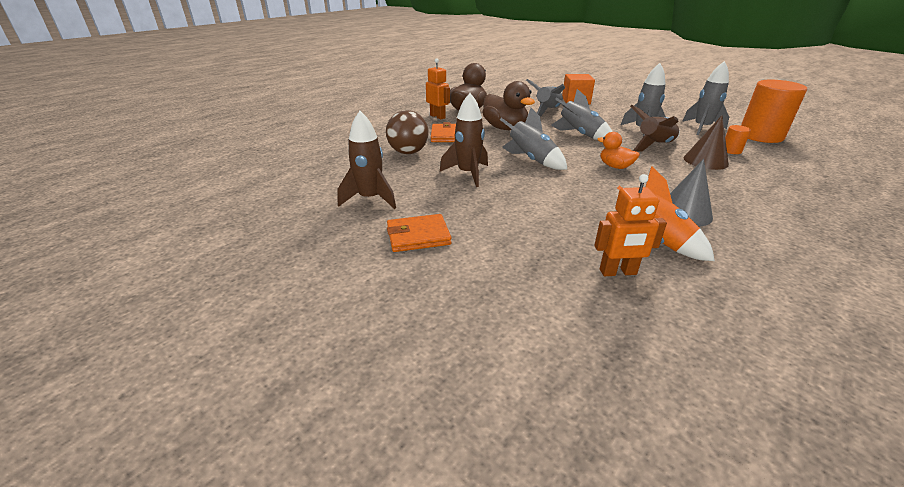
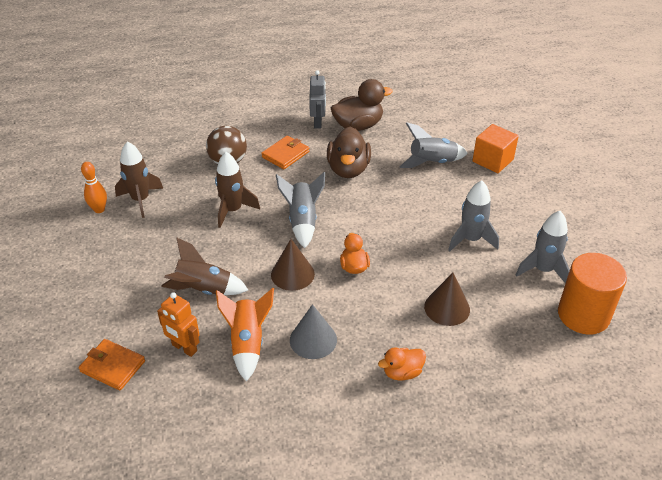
camera: 40 degrees right, 10 degrees up
(336, 221) = (99, 209): none -> orange bowling pin
(418, 236) = (124, 249): orange wallet -> orange wallet (113, 366)
(438, 116) = (318, 123): orange robot -> grey robot
(580, 135) = (399, 213): grey rocket -> none
(588, 187) = (292, 274): none -> brown cone
(654, 145) = (440, 264): brown rocket -> brown rocket (204, 290)
(731, 151) = (501, 312): orange cylinder -> none
(766, 200) = (402, 372): none -> orange duck

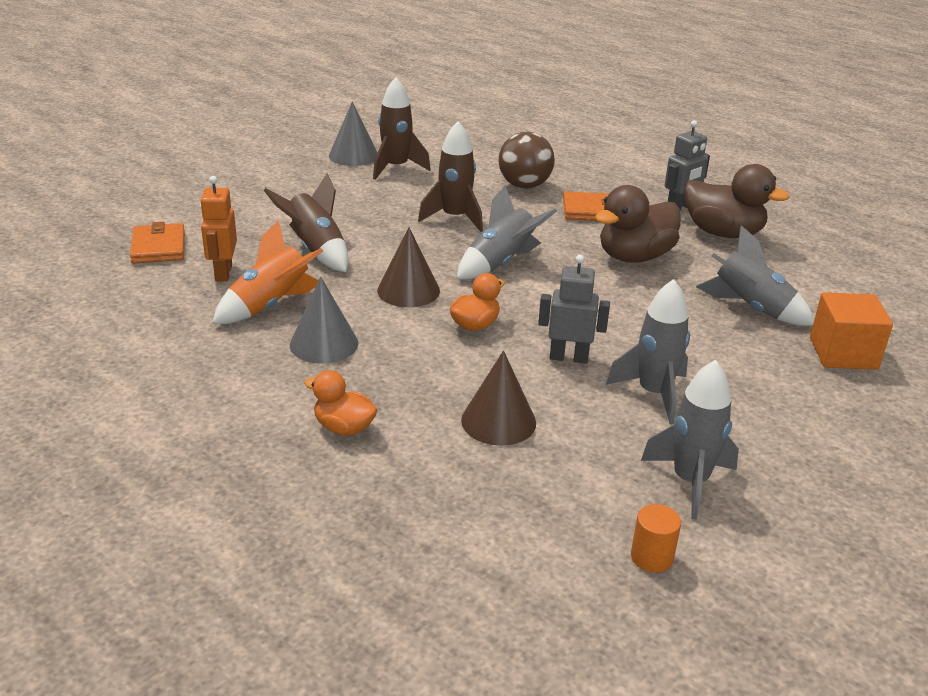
camera: 50 degrees right, 10 degrees down
(99, 209) = (353, 155): orange bowling pin -> grey cone
(416, 250) = (568, 357): none -> grey robot
(583, 315) = (651, 557): orange cylinder -> orange cylinder, size x0.43

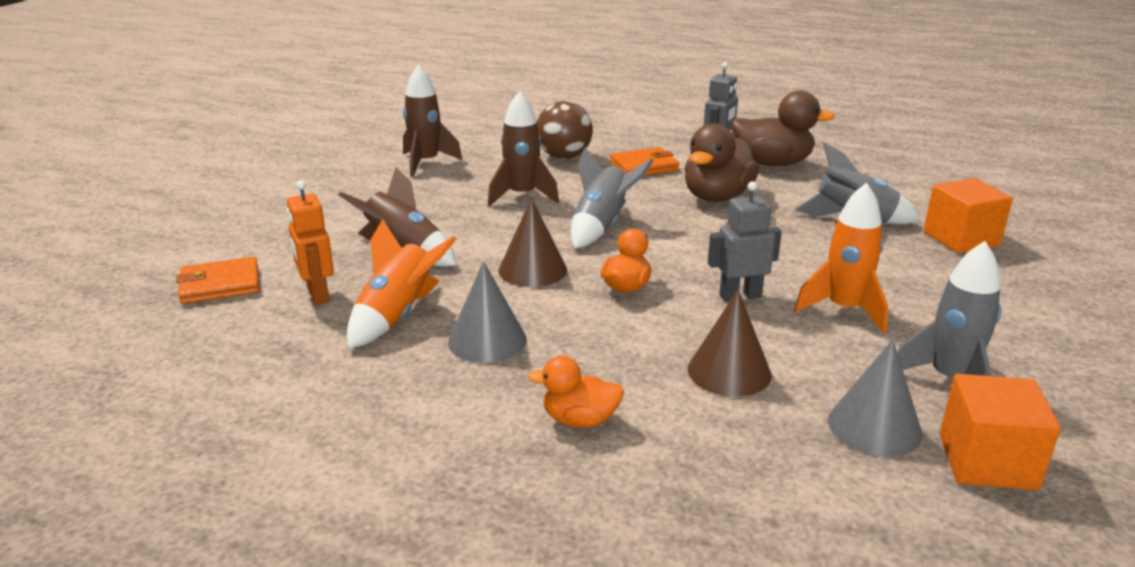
camera: 20 degrees left, 5 degrees down
(158, 247) = (220, 285): orange wallet -> orange wallet turned 75 degrees counterclockwise
(353, 155) = (373, 159): grey cone -> grey cone (874, 427)
(651, 557) = (987, 462): orange cylinder -> orange cube
(653, 393) = (844, 310): grey rocket -> orange rocket

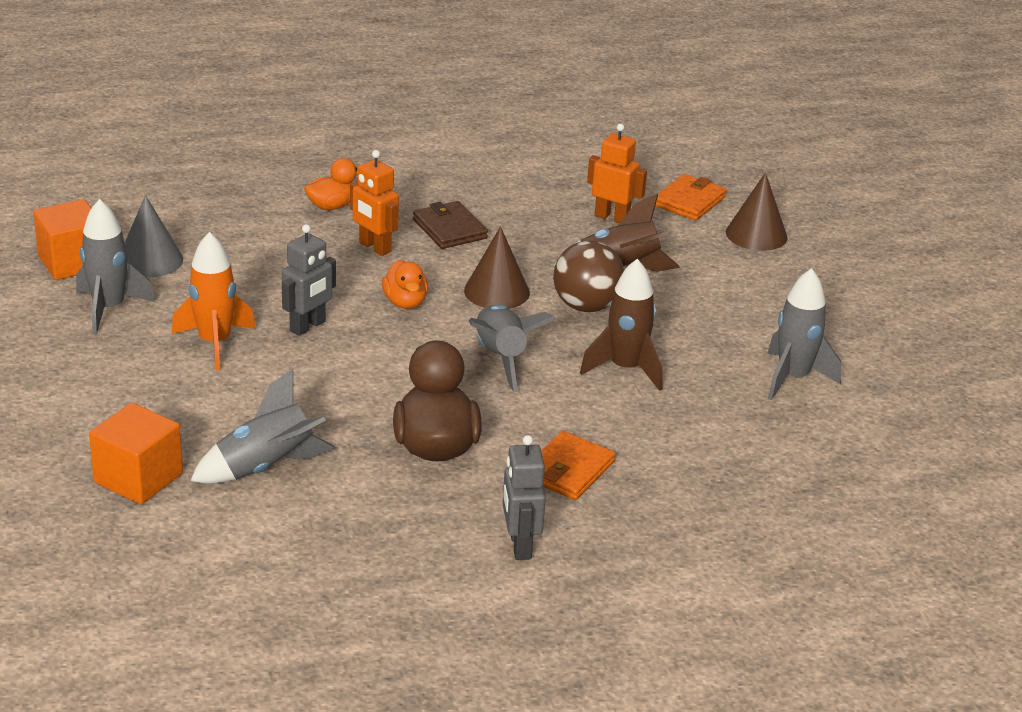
camera: 140 degrees right, 5 degrees up
(398, 316) = (533, 224): orange rocket -> none
(426, 163) = (793, 378): brown rocket -> grey rocket
(487, 340) = (449, 229): grey cone -> brown wallet
(564, 157) = (675, 450): brown ball -> brown ball (586, 306)
(591, 348) = (374, 247): none -> orange robot
(729, 371) = (267, 263): brown cone -> brown cone (756, 234)
(772, 163) = (427, 543): brown duck -> none

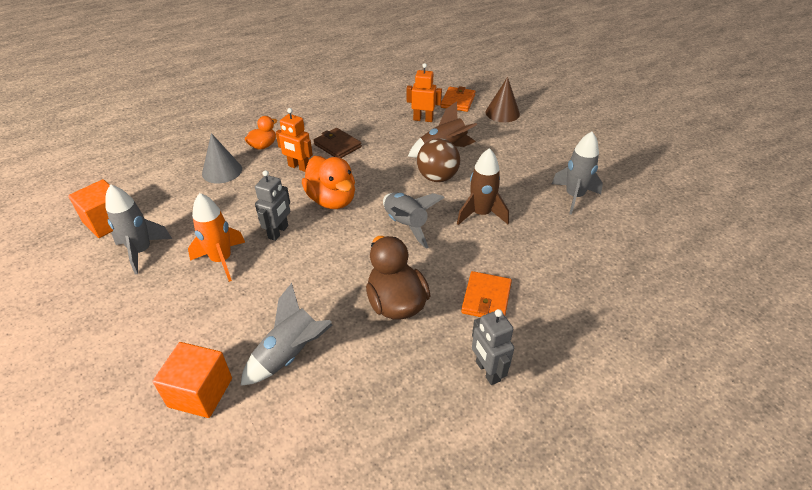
camera: 15 degrees left, 10 degrees up
(150, 260) = (160, 208): grey cone -> grey cone (222, 171)
(405, 302) = (332, 200): orange duck -> orange duck, size x1.73
(496, 291) = (382, 180): brown cone -> none

